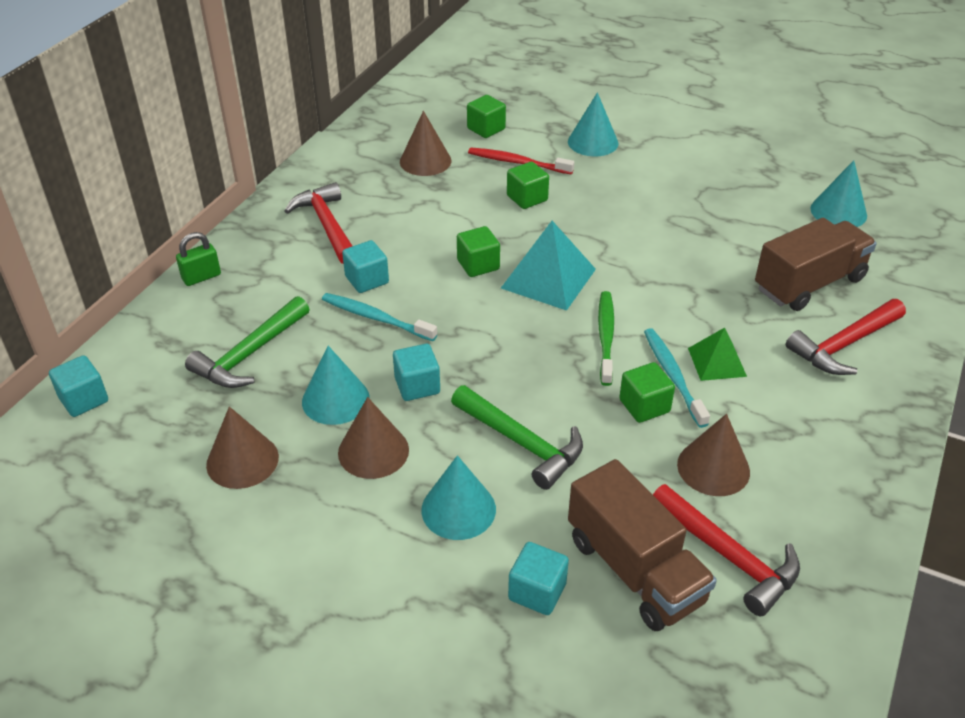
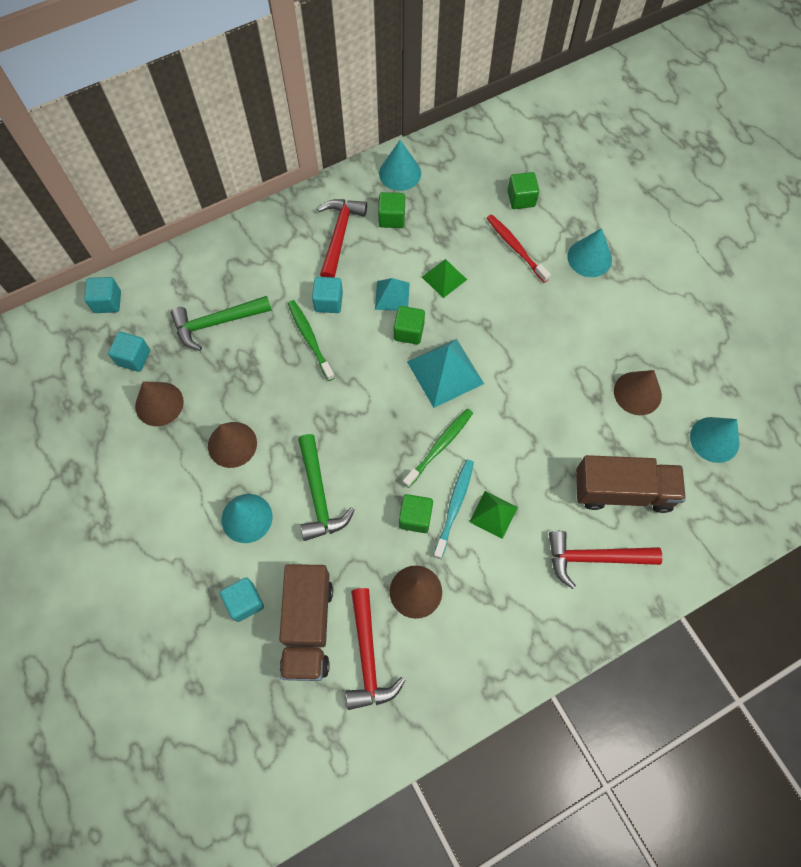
camera: 35 degrees right, 25 degrees up
(201, 277) = (232, 238): green padlock -> none
(335, 399) = (239, 391): turquoise cone -> turquoise cone (400, 173)
(375, 318) = (310, 339): turquoise toothbrush -> green toothbrush
(417, 386) = (293, 411): turquoise cube -> turquoise cube (134, 358)
(425, 161) = (451, 209): brown cone -> brown cone (637, 393)
(432, 246) = (392, 296): none -> turquoise pyramid
(471, 211) = (444, 278): none -> green pyramid
(527, 198) = (492, 288): green cube -> green cube (392, 218)

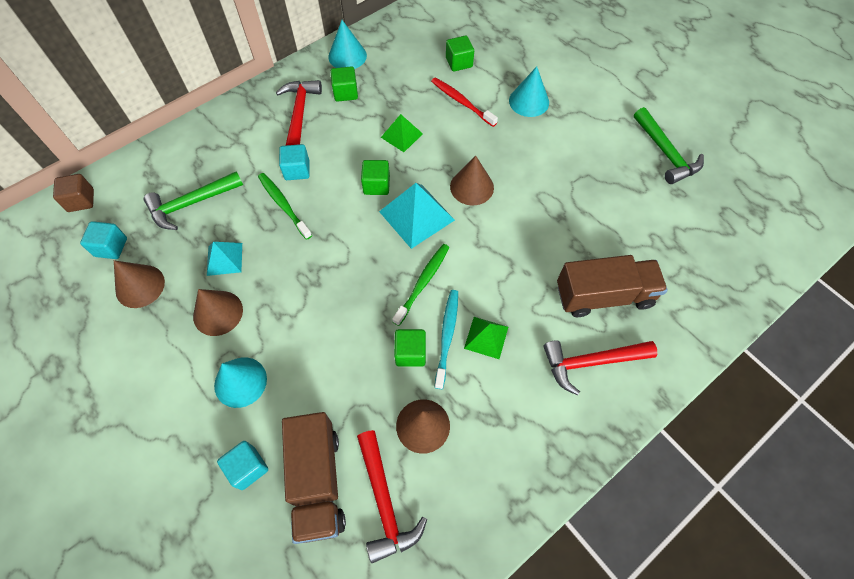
camera: 10 degrees left, 5 degrees down
(107, 302) = (81, 200): turquoise cube -> brown cube
(319, 495) = (311, 347): green hammer -> green hammer (666, 153)
(392, 296) = (356, 157): turquoise pyramid -> turquoise pyramid (224, 259)
(637, 393) = (597, 207): brown cone -> brown cone (472, 187)
(714, 439) = (676, 236): turquoise cone -> none

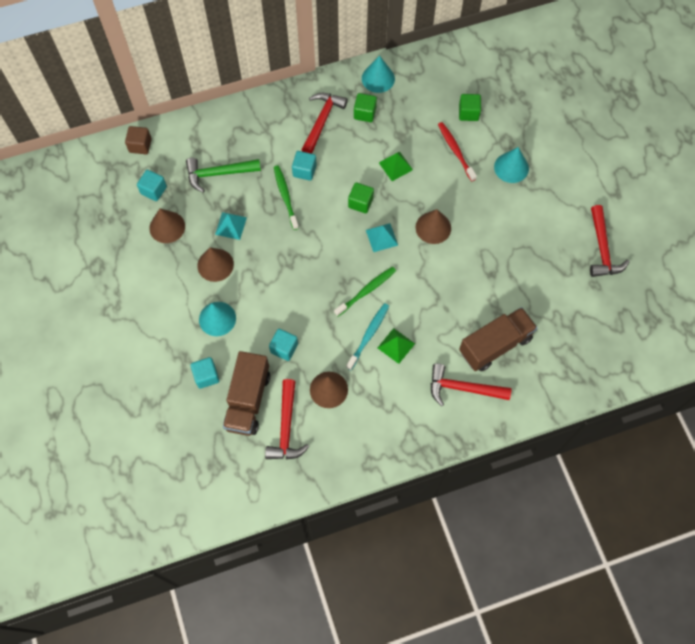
camera: 20 degrees right, 5 degrees up
(344, 390) = (284, 348): none -> turquoise cube
(410, 353) = (338, 338): green cube -> none
(416, 215) = (381, 237): turquoise pyramid -> turquoise pyramid, size x0.60
(604, 296) = (495, 345): brown truck -> brown truck turned 45 degrees counterclockwise
(666, 153) = (602, 249): green hammer -> red hammer

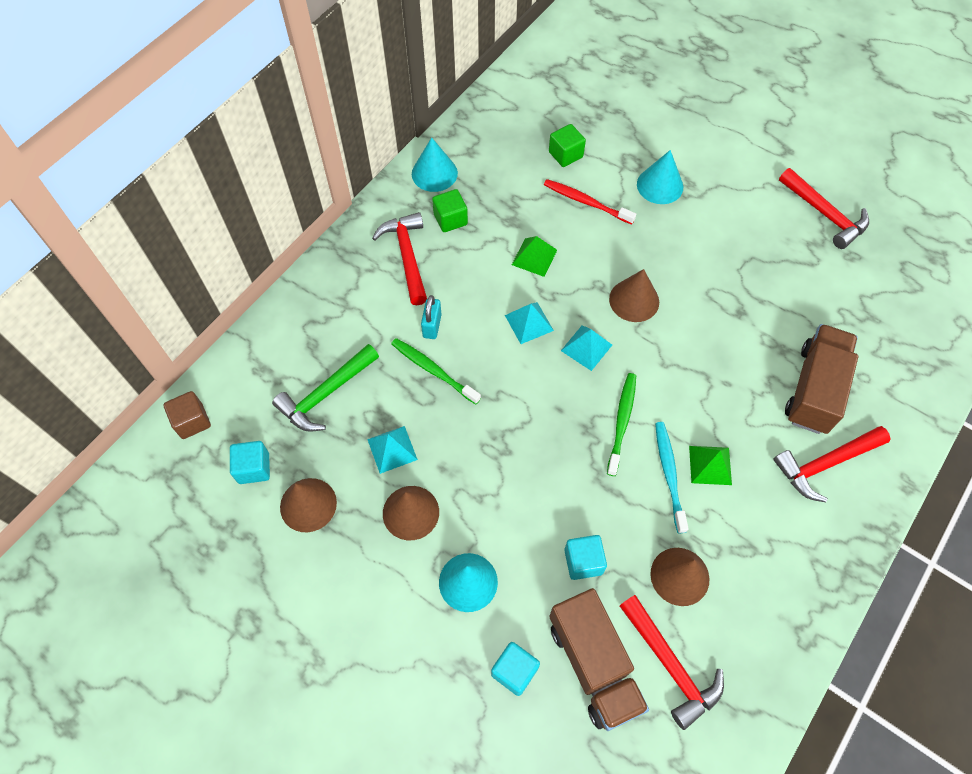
camera: 35 degrees left, 5 degrees down
(304, 171) = (432, 326): turquoise cube -> turquoise padlock
(360, 203) = (529, 322): green cube -> turquoise pyramid

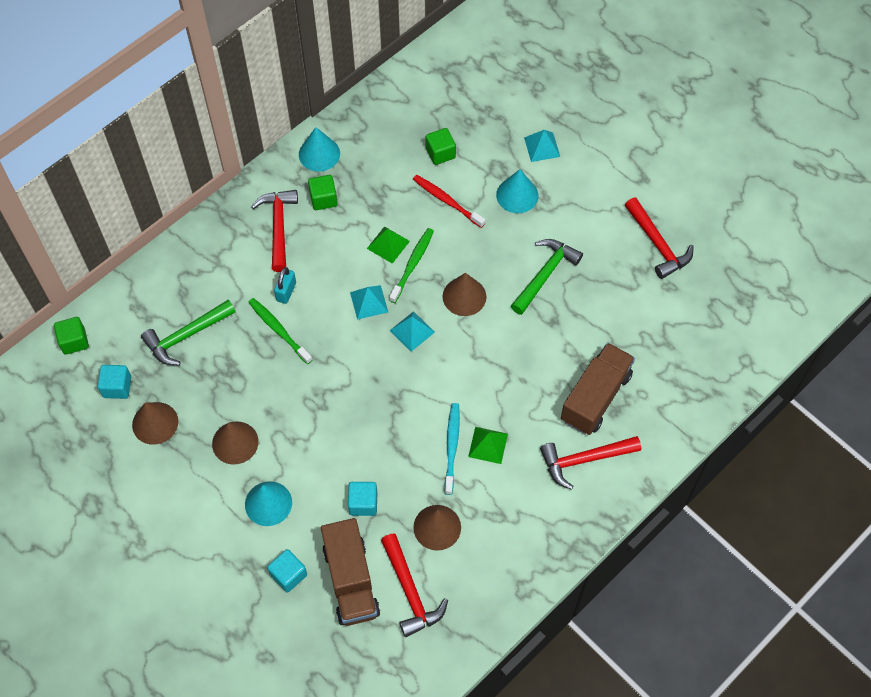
camera: 10 degrees right, 0 degrees up
(192, 421) = (74, 341): brown cube -> green cube
(392, 449) = (231, 390): turquoise pyramid -> turquoise pyramid (542, 147)
(622, 421) = (425, 398): green toothbrush -> green toothbrush (412, 264)
(715, 263) = (545, 274): none -> green hammer

